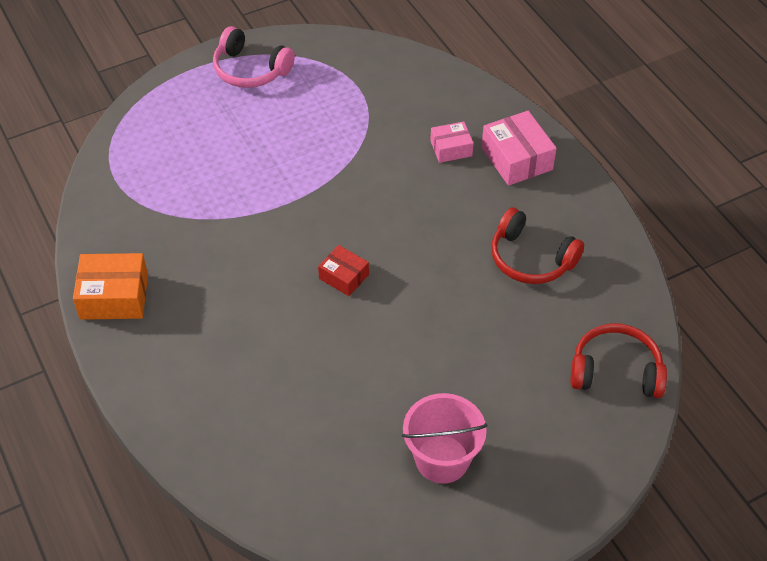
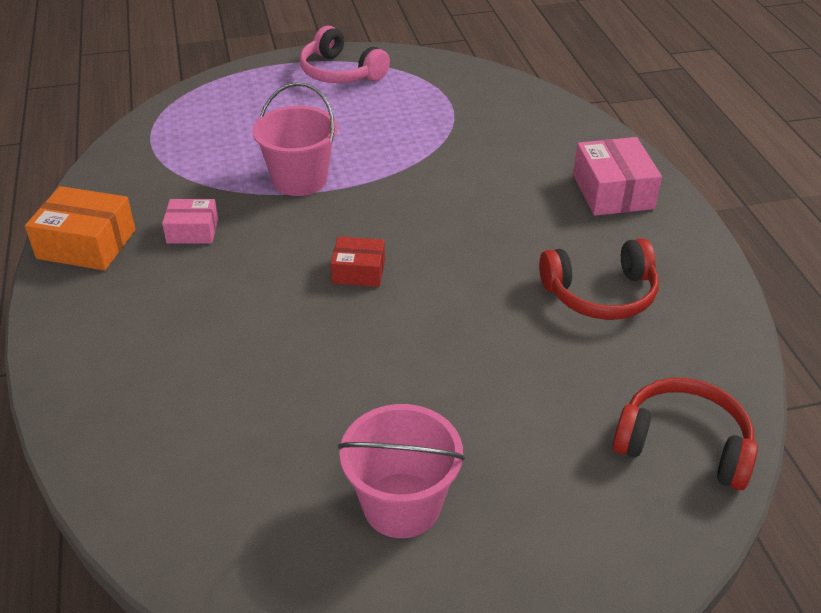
camera: 15 degrees right, 10 degrees down
(262, 196) = (299, 180): none -> pink bucket
(343, 277) = (358, 271): red box -> red box turned 45 degrees counterclockwise
(451, 148) = (536, 170): pink box -> pink box (192, 231)
(531, 258) = (600, 294): red headphones -> red headphones turned 60 degrees counterclockwise

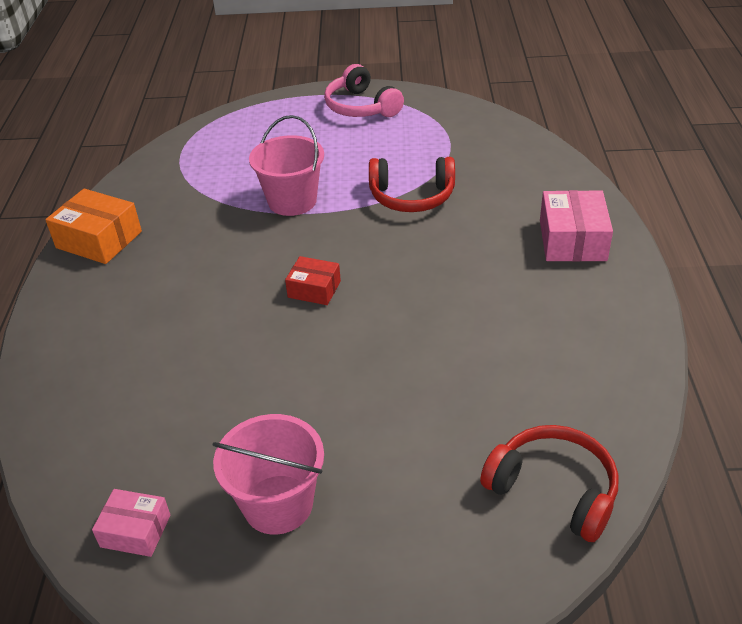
camera: 15 degrees right, 0 degrees up
(192, 231) = (187, 237): pink box -> pink box (135, 531)
(600, 294) = (526, 336): red headphones -> red headphones (412, 196)

